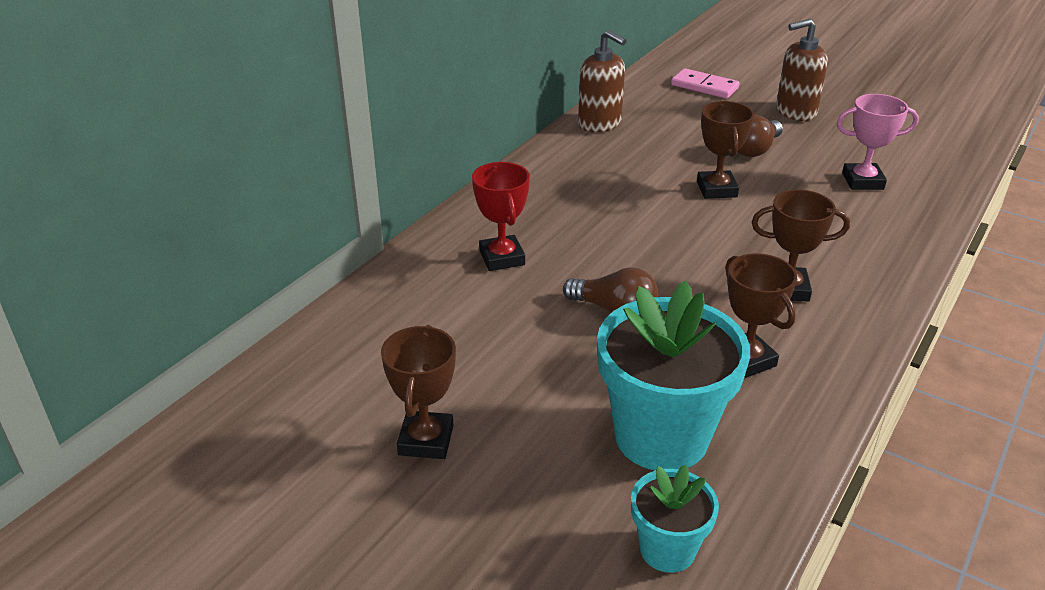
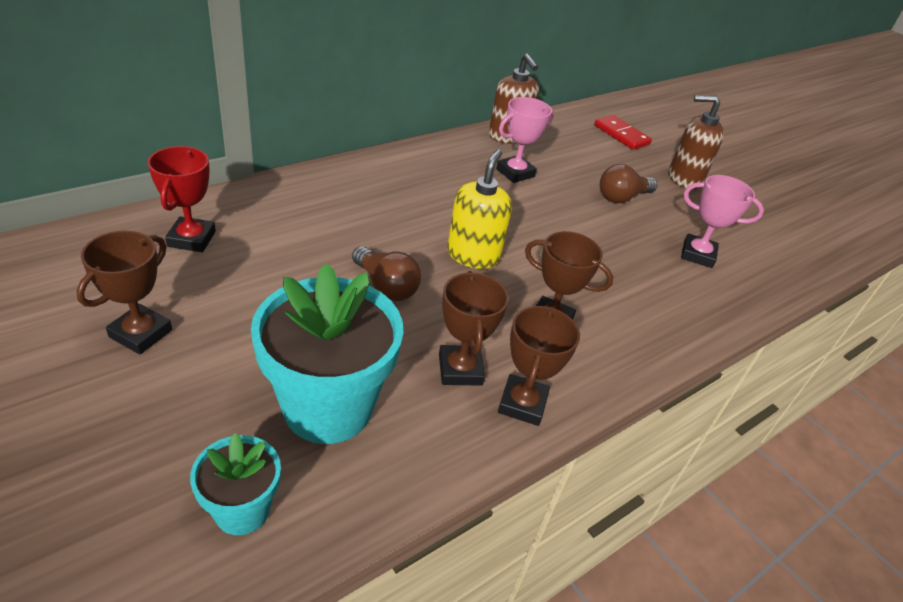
camera: 15 degrees right, 5 degrees up
(502, 258) = (335, 212): red trophy -> red trophy (191, 239)
(638, 159) = (515, 173): none -> pink trophy
(668, 252) = (473, 255): none -> yellow soap dispenser
(704, 87) = (621, 135): pink domino -> red domino
(716, 189) = (560, 218): brown trophy -> brown trophy (522, 404)

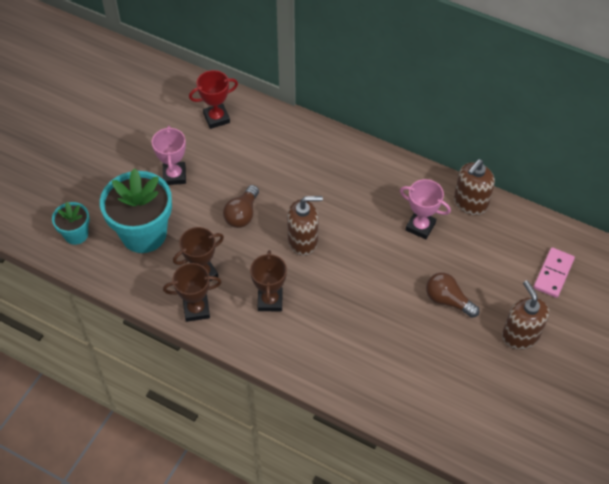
camera: 70 degrees right, 15 degrees up
(141, 333) = (141, 144): brown trophy -> none
(473, 255) = (303, 241): yellow soap dispenser -> brown soap dispenser
(621, 135) = (553, 274): red domino -> pink domino
(697, 254) = (411, 366): pink trophy -> pink trophy (174, 175)

